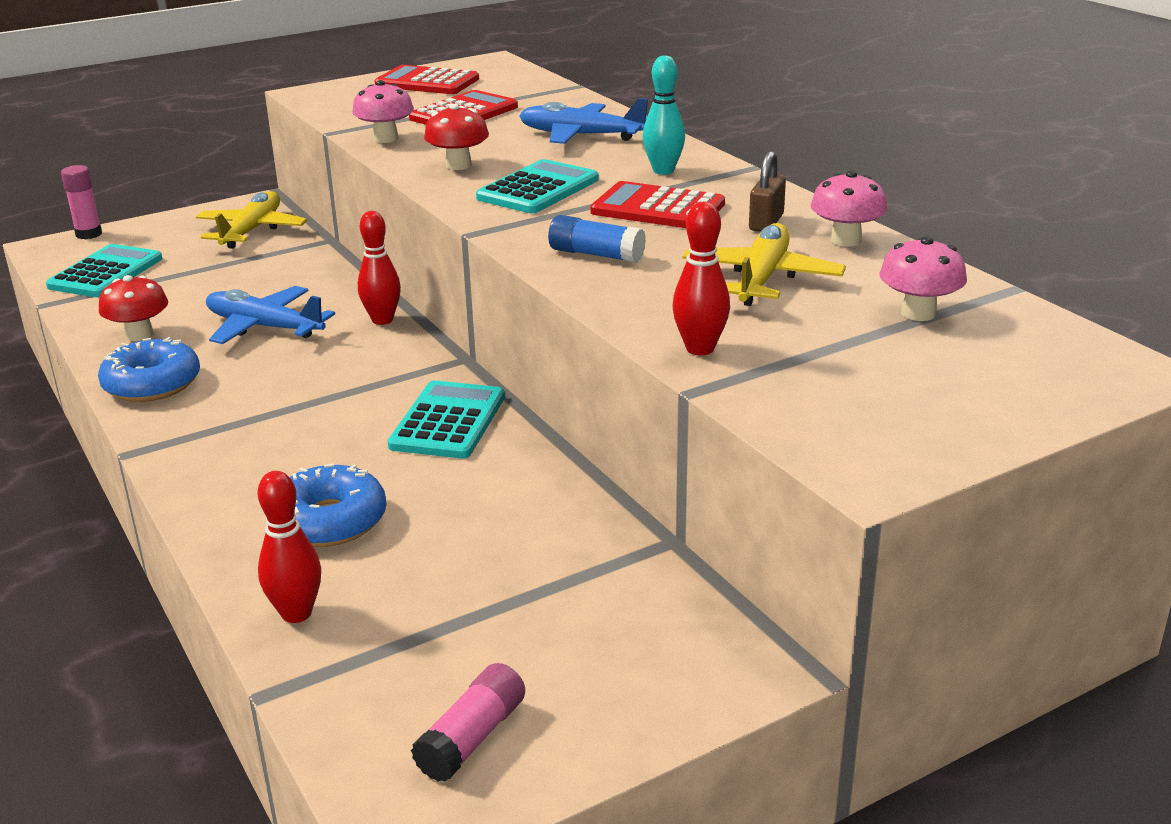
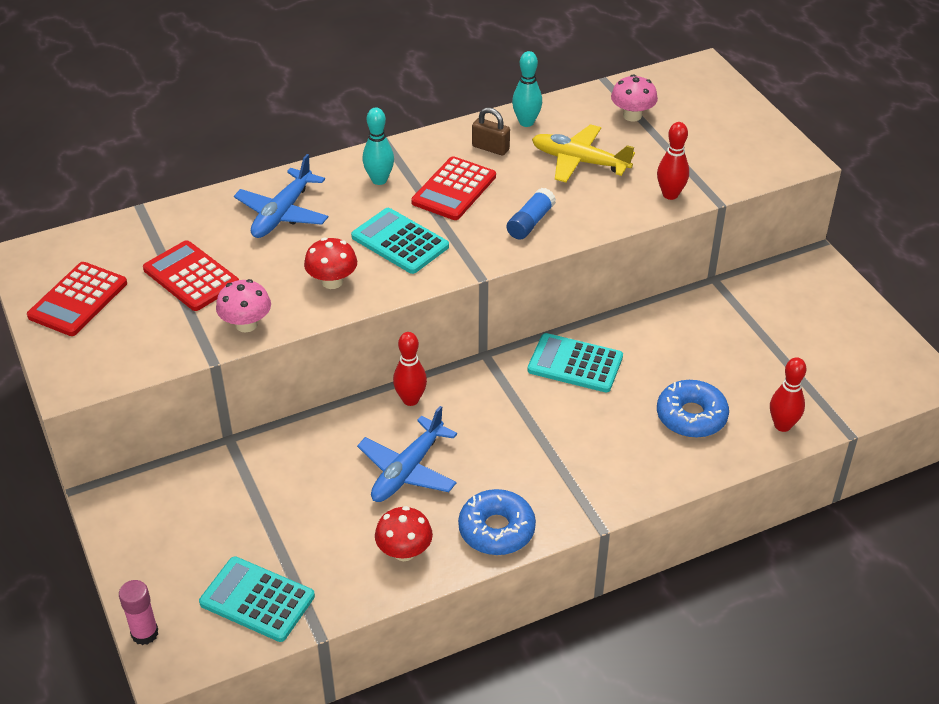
camera: 85 degrees left, 15 degrees up
(252, 230) = (185, 498): yellow plane -> none
(472, 738) = (873, 358): pink glue stick -> none
(845, 240) = (526, 122): pink mushroom -> turquoise bowling pin

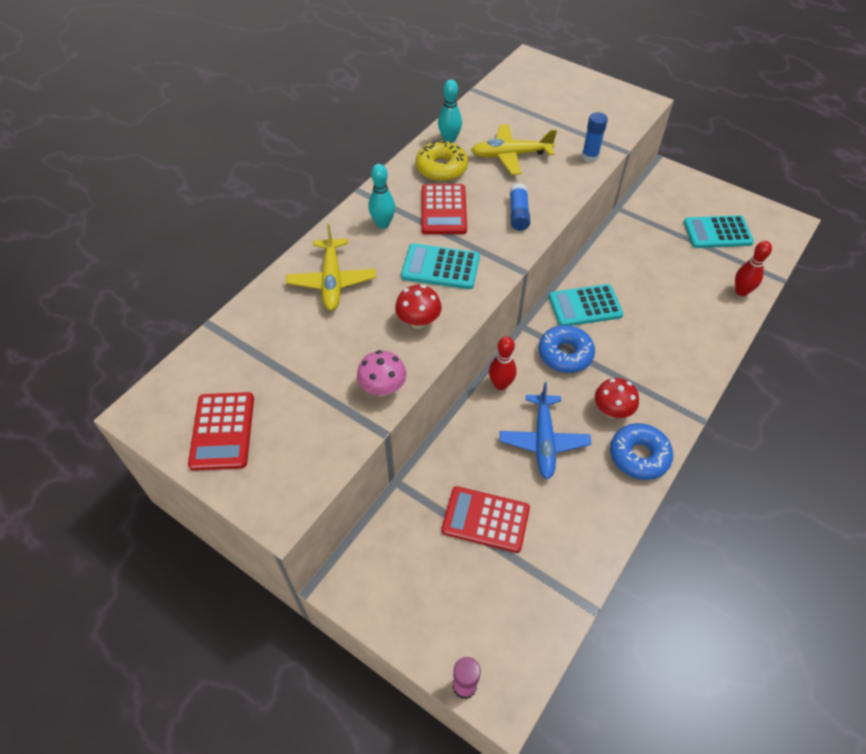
camera: 30 degrees left, 10 degrees up
(191, 277) = (303, 366): red calculator -> red calculator (485, 519)
(257, 600) = (524, 605): turquoise calculator -> turquoise calculator (717, 232)
(282, 213) = (332, 281): blue plane -> yellow plane
(404, 551) = (594, 506): red mushroom -> red mushroom (612, 410)
(490, 148) = (441, 168): brown padlock -> yellow donut
(632, 115) = (515, 109): pink mushroom -> none
(670, 194) = (590, 157): red bowling pin -> blue glue stick
(691, 416) = (685, 310): blue donut -> blue donut (565, 354)

